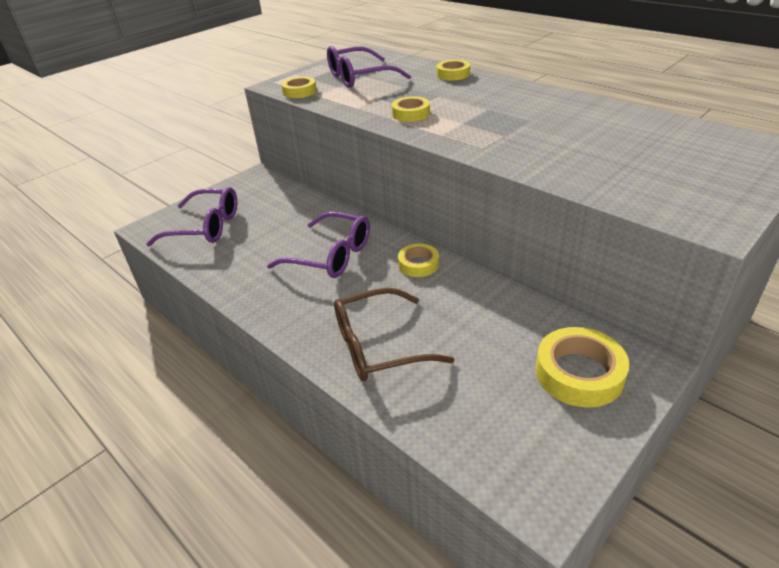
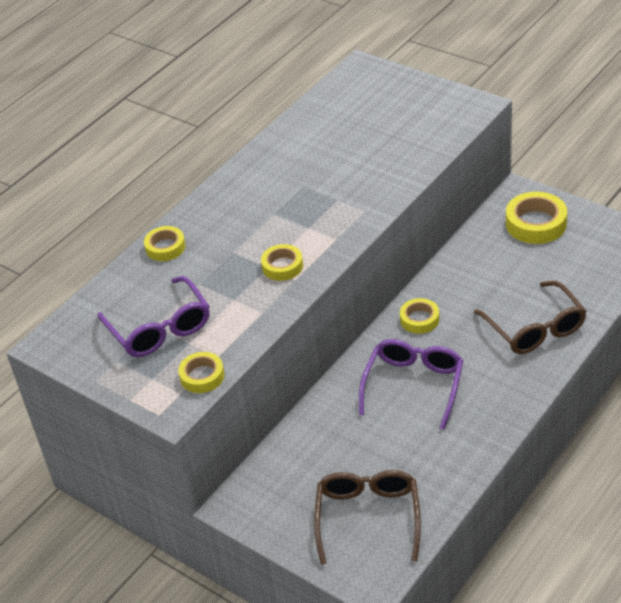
camera: 95 degrees left, 5 degrees up
(206, 227) = (368, 517): purple glasses -> brown glasses

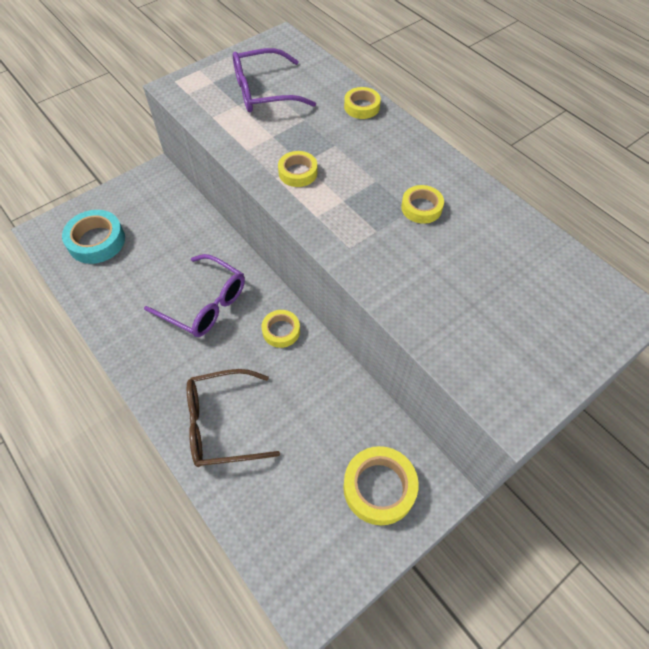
camera: 100 degrees right, 15 degrees up
(202, 376) = (197, 106): yellow tape -> yellow tape (421, 208)
(368, 517) = (96, 241): brown glasses -> turquoise tape

